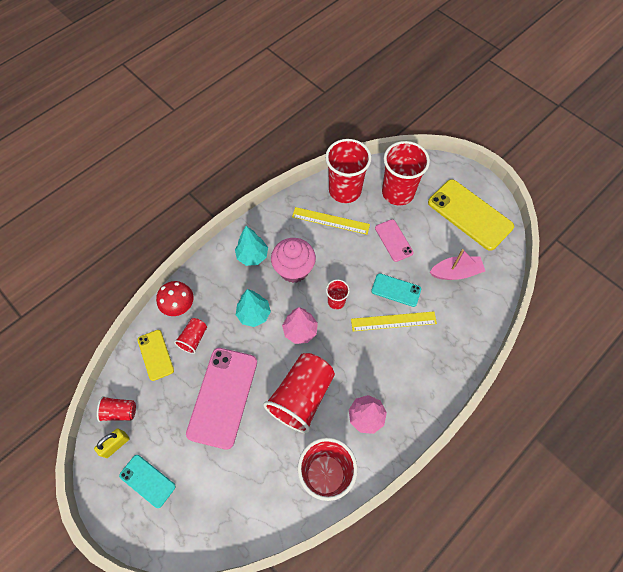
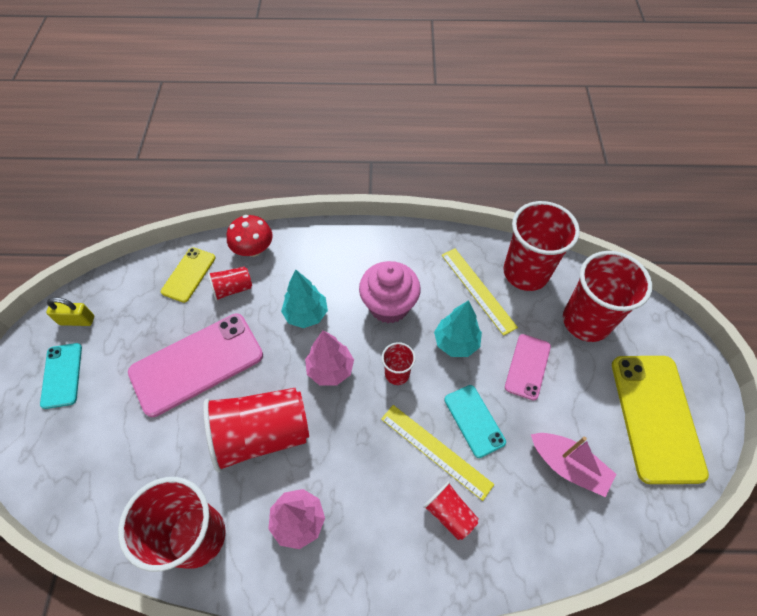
camera: 45 degrees right, 5 degrees down
(120, 411) = (111, 296): red cup -> red cup (449, 513)
(252, 256) = (364, 260): turquoise tree -> turquoise tree (456, 343)

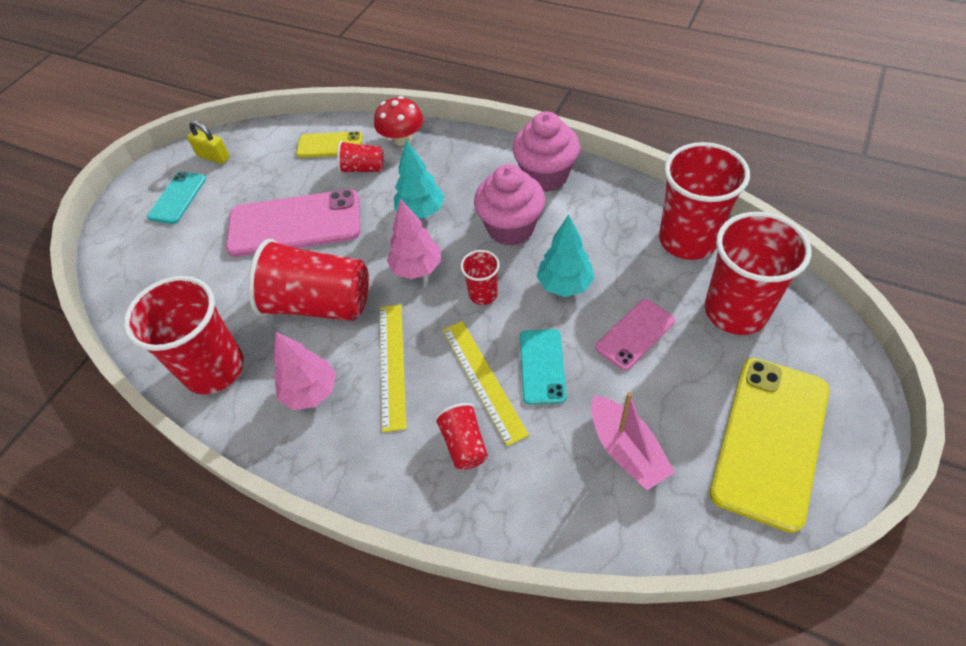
camera: 30 degrees right, 5 degrees down
(189, 274) = (330, 145): yellow phone -> yellow phone turned 45 degrees clockwise
(393, 249) = (545, 176): none -> pink cupcake
(478, 290) = (619, 241): yellow ruler -> yellow ruler (392, 365)

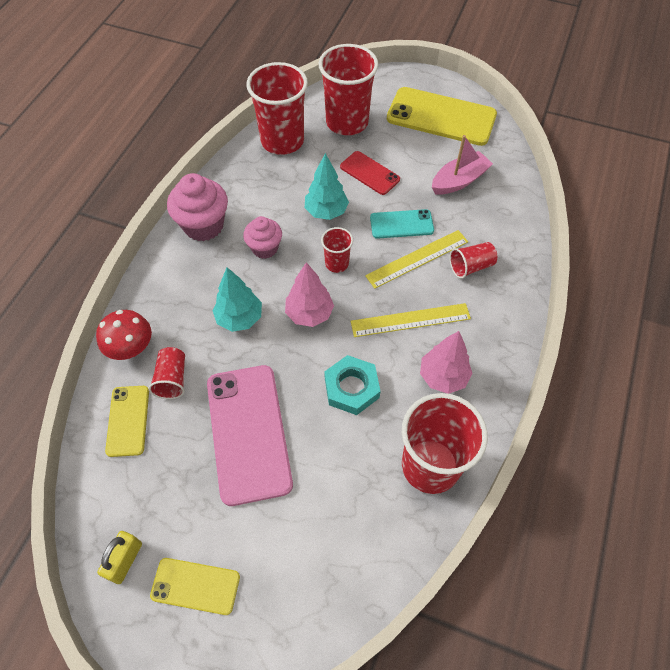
camera: 100 degrees left, 5 degrees up
(178, 198) = (195, 586): turquoise phone -> yellow phone
(319, 304) = (351, 388): red cup -> turquoise nut
(510, 228) = (265, 248): pink cupcake -> pink cupcake, size x0.64
(635, 334) = (369, 173): pink phone -> red phone

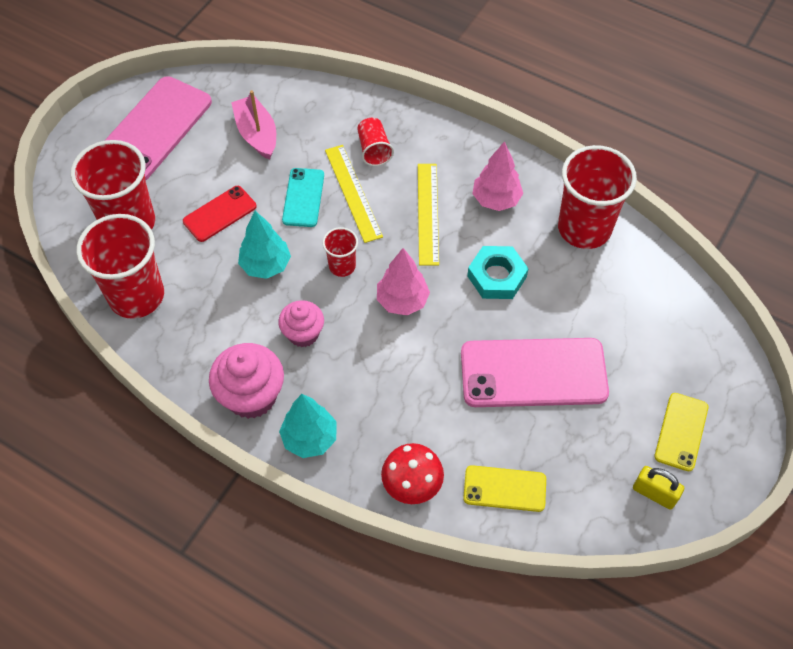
camera: 80 degrees left, 0 degrees up
(172, 379) = (460, 442): red cup -> none
(239, 318) = (394, 369): turquoise tree -> turquoise tree (309, 438)
(441, 117) = (154, 129): yellow phone -> pink phone

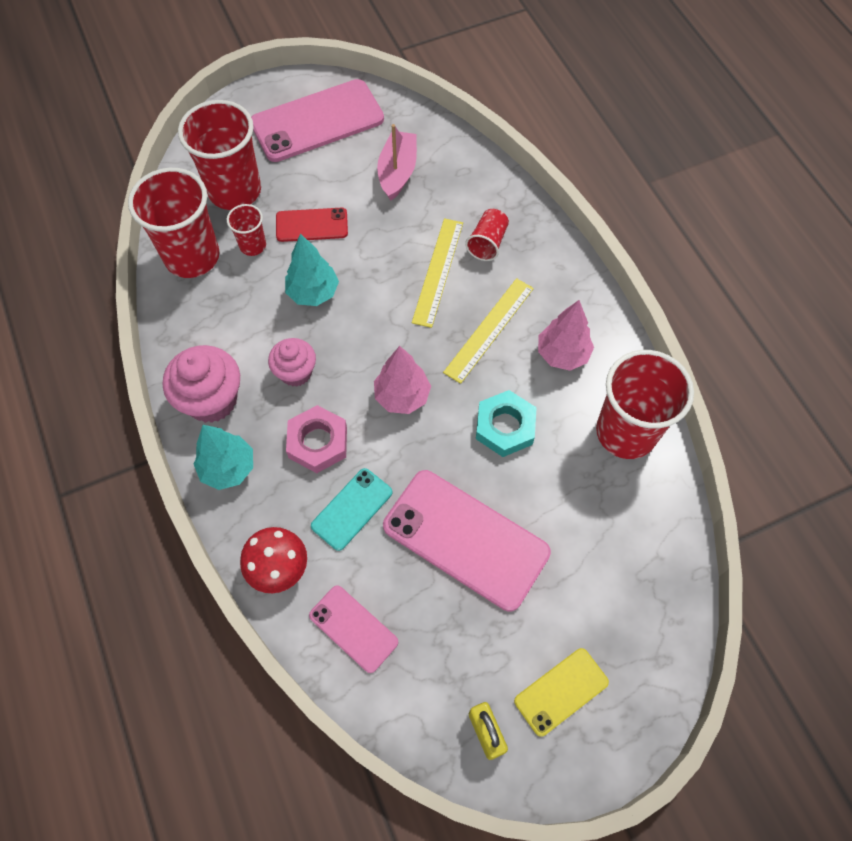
camera: 35 degrees right, 5 degrees up
(303, 197) = (392, 251): turquoise phone -> turquoise phone (352, 509)
(342, 266) = (376, 332): red cup -> red cup (253, 245)
(365, 374) = (318, 442): none -> pink nut
(504, 488) = (353, 628): yellow phone -> pink phone

